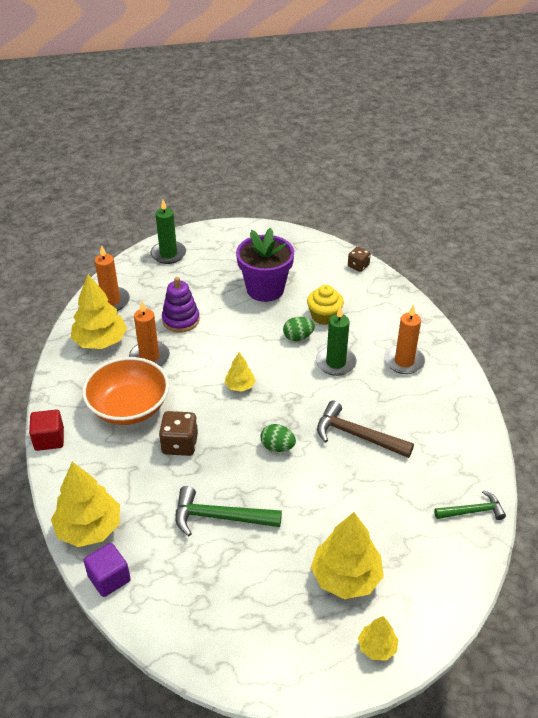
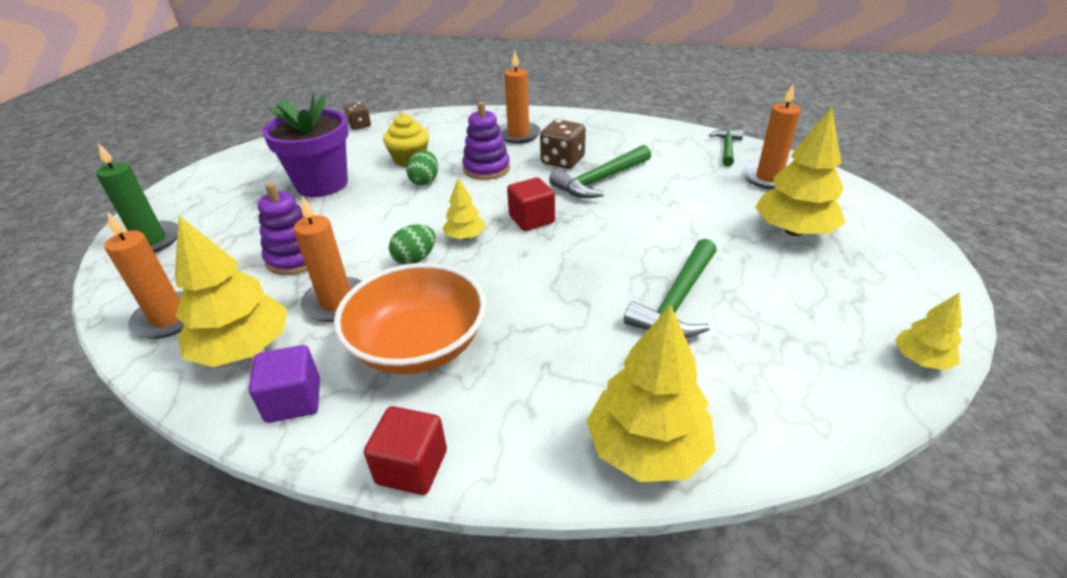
camera: 65 degrees left, 5 degrees down
(109, 578) = (760, 443): purple cube -> purple cube (294, 400)
(180, 444) = (530, 309): brown dice -> brown dice (562, 161)
(277, 447) = (585, 232): green egg -> green egg (415, 259)
(278, 413) = (531, 219): none -> red cube
(336, 363) = (486, 168): green candle -> purple stacking toy
(357, 435) = (599, 180): brown hammer -> green hammer
(377, 647) = (887, 233): yellow tree -> yellow tree (920, 360)
(430, 550) = (768, 178): none -> orange candle

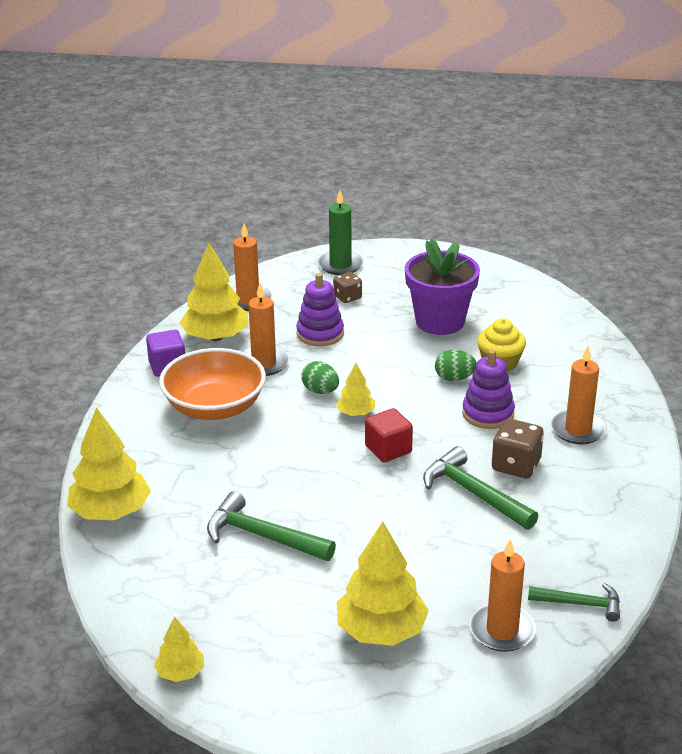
camera: 85 degrees right, 5 degrees down
(359, 126) = (573, 318): brown dice -> brown dice (347, 297)
(412, 467) = (110, 419): red cube -> none

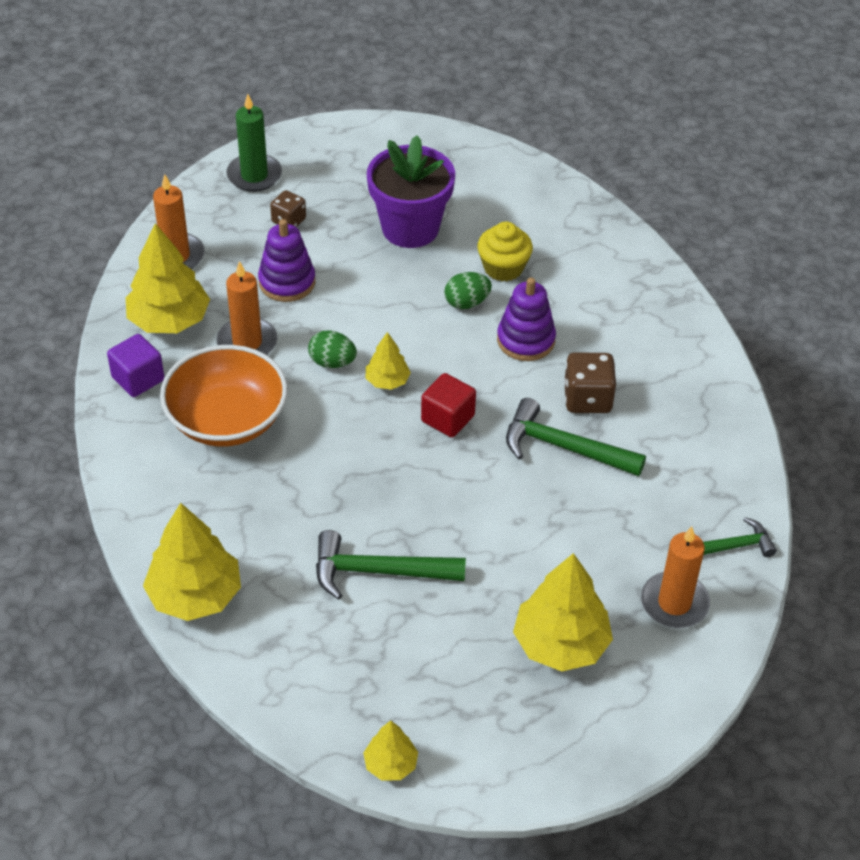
camera: 25 degrees left, 15 degrees up
(578, 430) = (626, 334): orange candle -> none

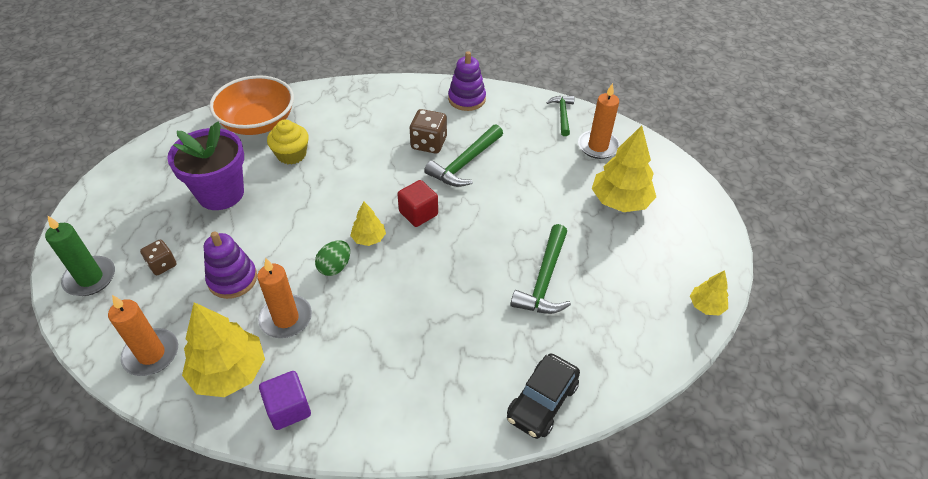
camera: 75 degrees left, 0 degrees up
(195, 595) = (542, 402): yellow tree -> black car
(227, 419) = (365, 347): orange bowl -> orange bowl (258, 122)
(466, 303) = (314, 180): green egg -> none
(525, 340) = (365, 159): purple stacking toy -> purple stacking toy (467, 99)

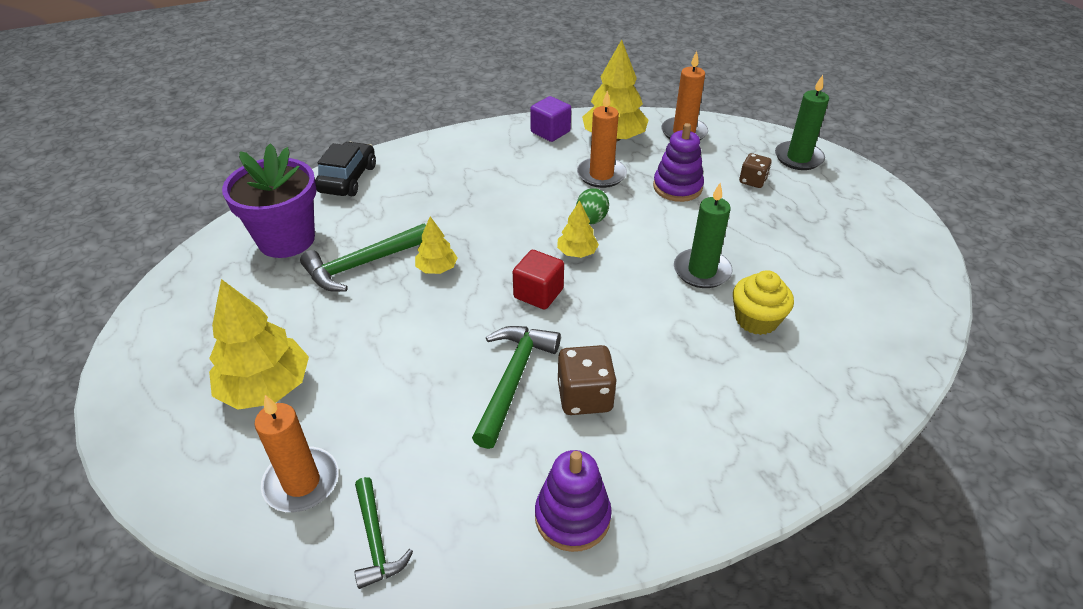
camera: 160 degrees right, 5 degrees down
(221, 193) = (781, 251): purple flower pot -> purple flower pot (286, 239)
(258, 122) = (853, 352): orange bowl -> none
(292, 196) = (702, 271): none -> green candle
(544, 280) = (362, 265): green hammer -> green hammer turned 120 degrees counterclockwise
(706, 306) = (170, 287): yellow tree -> yellow tree (437, 268)

